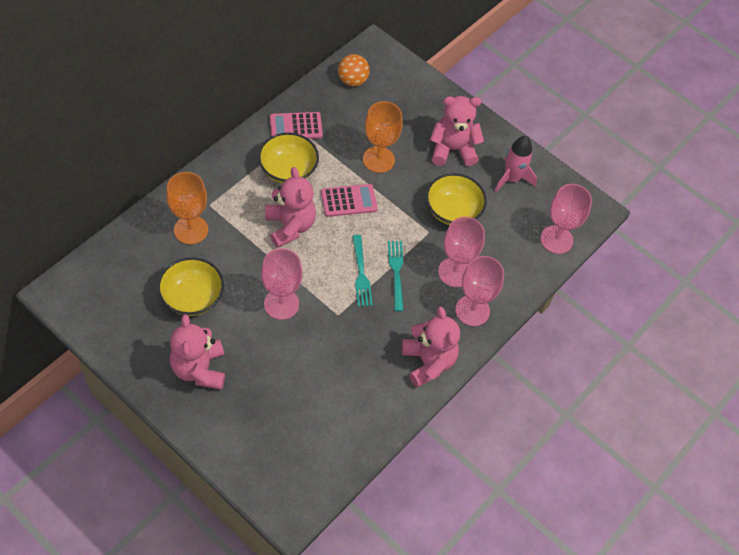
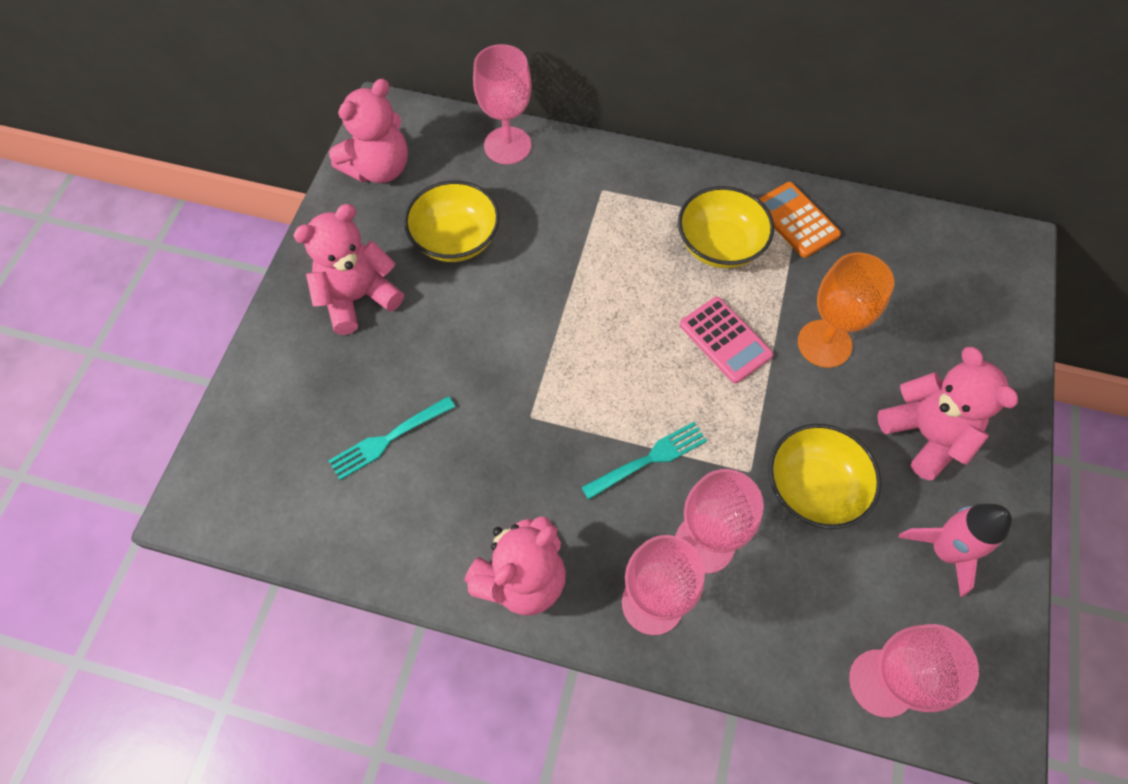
camera: 70 degrees right, 5 degrees up
(191, 230) = (552, 190): orange goblet -> none
(281, 304) = (505, 340): pink goblet -> pink goblet (507, 145)
(290, 226) = (633, 291): pink teddy bear -> pink teddy bear (379, 168)
(296, 127) = (796, 220): pink calculator -> orange calculator
(352, 80) = (931, 247): orange ball -> none
(361, 273) = (616, 413): turquoise fork -> turquoise fork (388, 439)

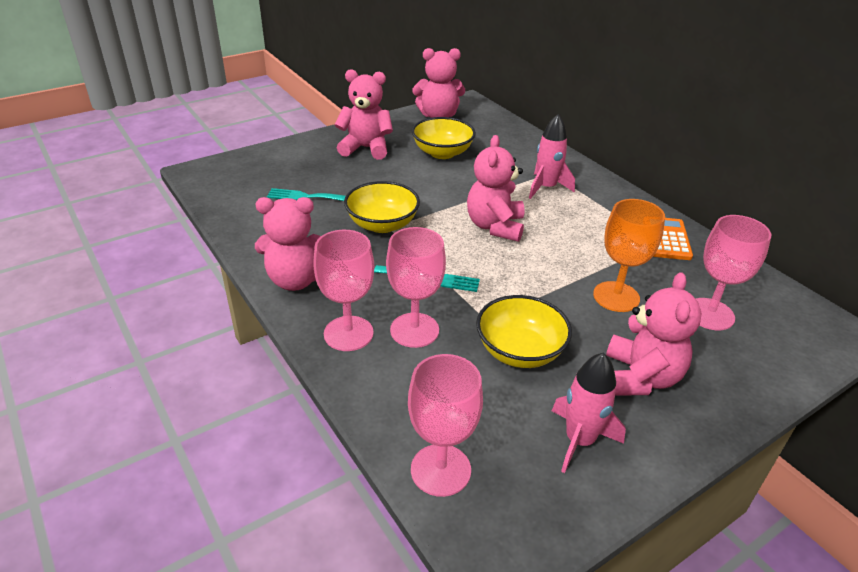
camera: 40 degrees right, 25 degrees down
(507, 145) = (517, 136): pink goblet -> pink goblet (710, 314)
(621, 221) = (546, 188): none -> pink rocket
(631, 327) = (495, 226): none -> pink teddy bear
(720, 245) = (597, 224): yellow bowl -> yellow bowl (382, 224)
(725, 340) = (547, 260): pink calculator -> none

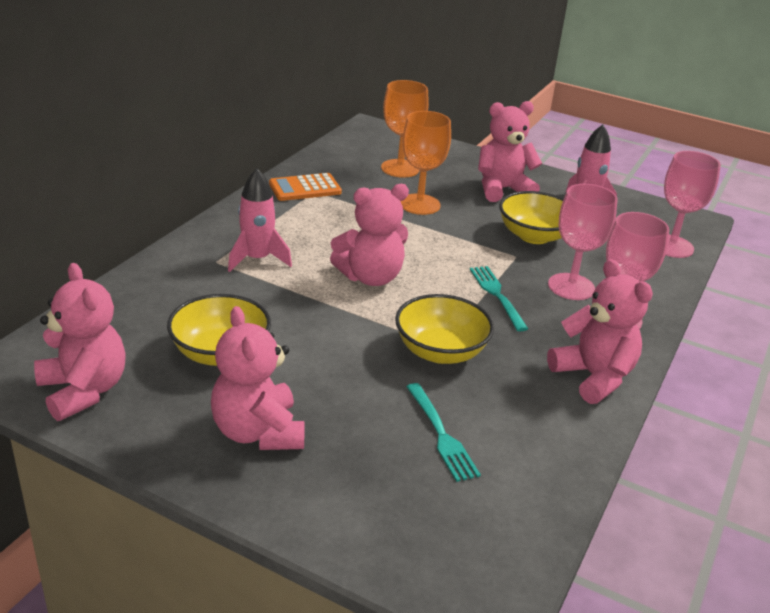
camera: 120 degrees left, 5 degrees down
(710, 314) = (400, 168): pink goblet -> orange goblet

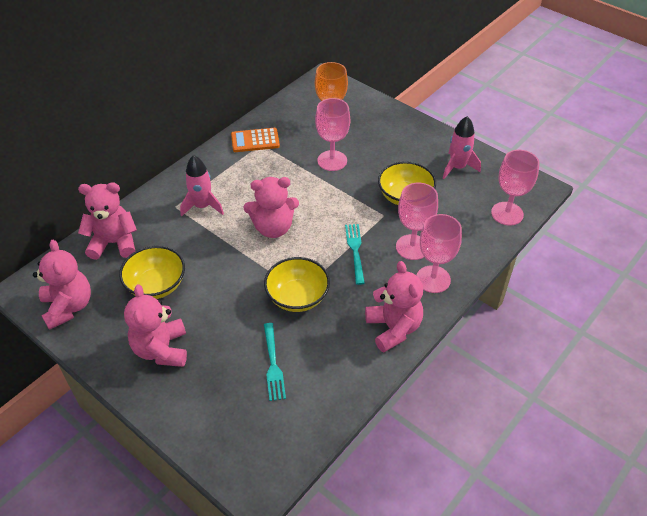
camera: 15 degrees right, 15 degrees up
(419, 204) = (332, 161): orange goblet -> pink goblet
(502, 189) = (400, 148): pink teddy bear -> pink teddy bear (114, 243)

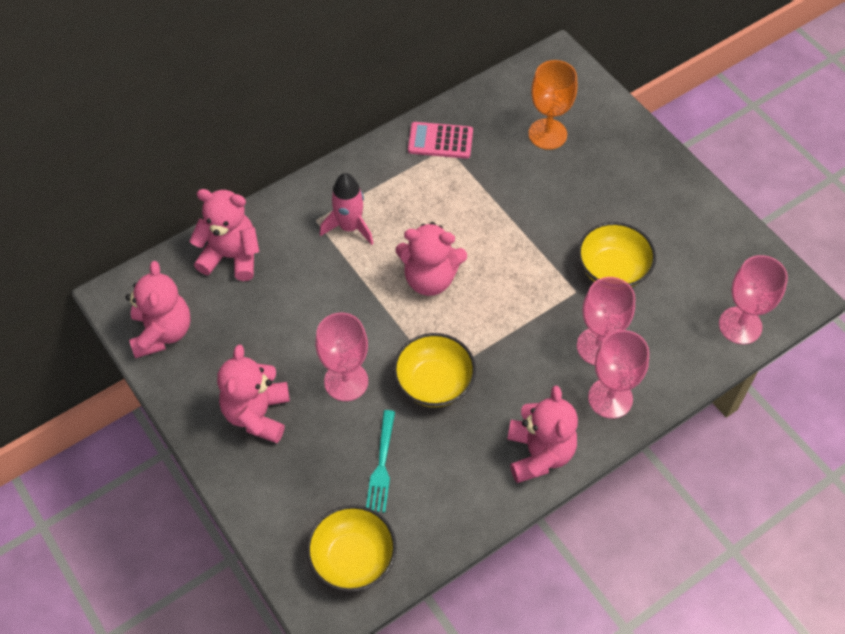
camera: 15 degrees right, 10 degrees up
(156, 285) = (269, 327): yellow bowl -> yellow bowl (353, 558)
(255, 140) = (440, 141): orange calculator -> pink calculator
(332, 161) = (532, 194): pink goblet -> pink goblet (346, 381)
(355, 251) = (524, 335): turquoise fork -> none
(457, 167) = (697, 240): pink rocket -> none

